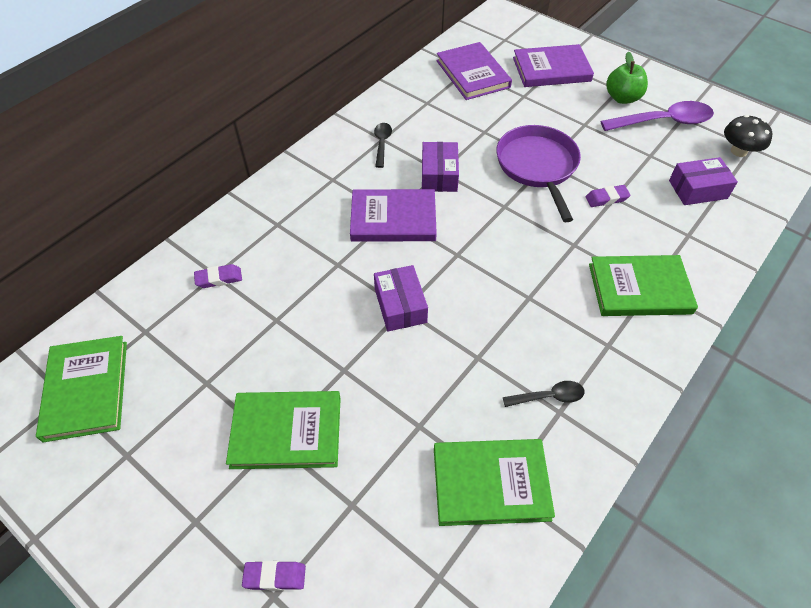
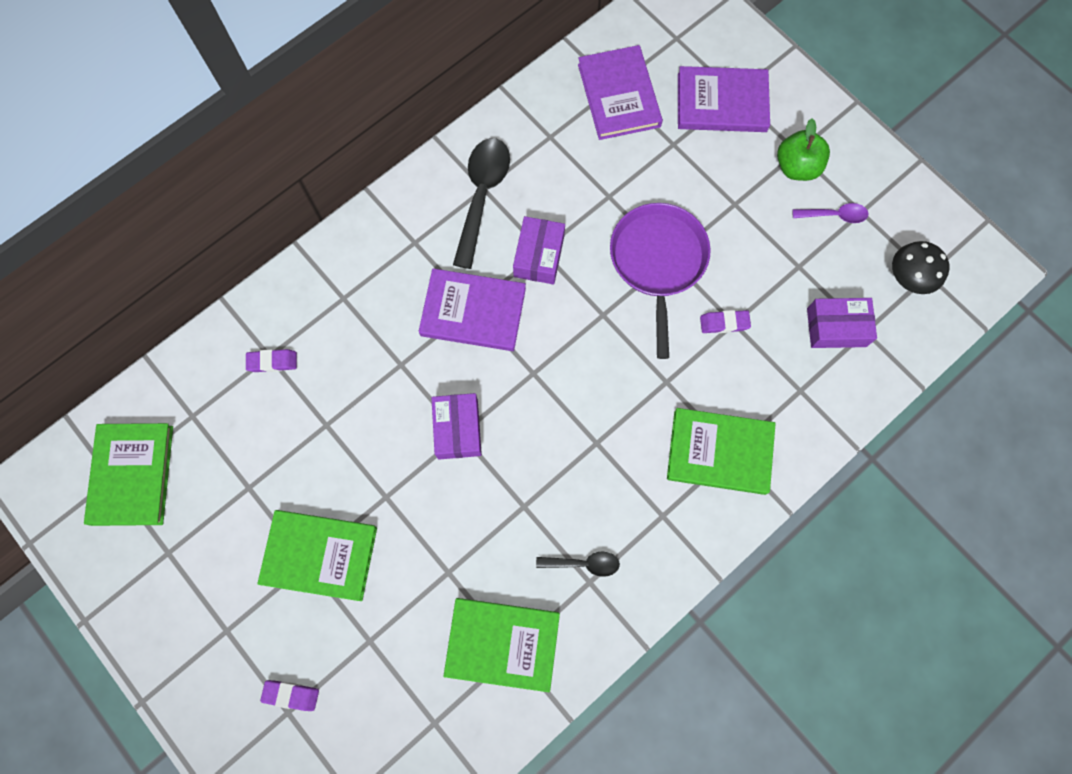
camera: 10 degrees right, 20 degrees up
(382, 144) = (482, 196): black spoon -> black spoon, size x1.89
(663, 122) = (834, 215): purple spoon -> purple spoon, size x0.53

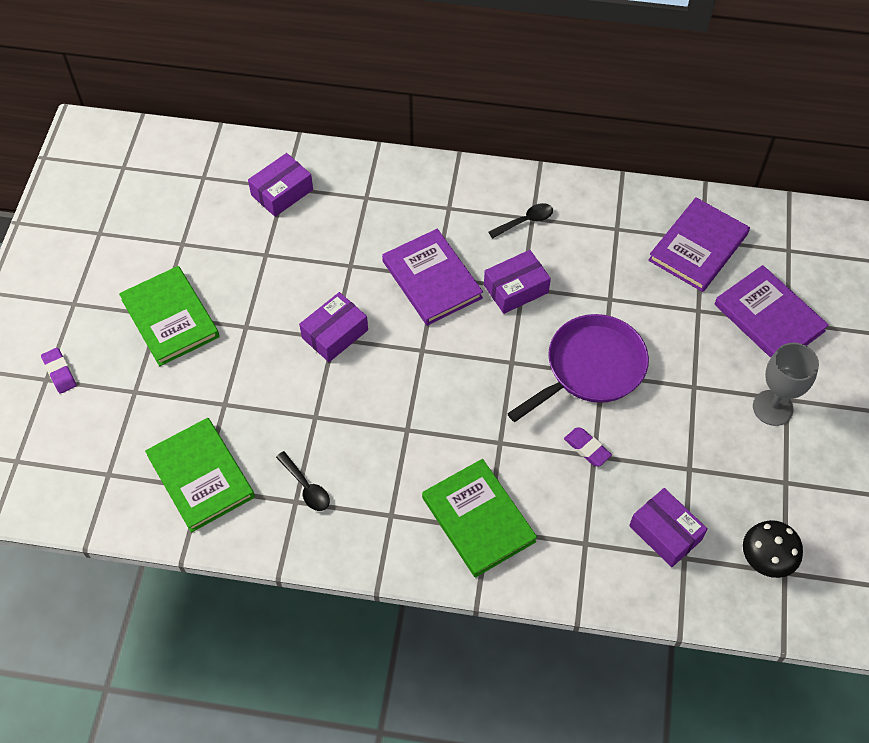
camera: 50 degrees right, 15 degrees down
(132, 475) = (135, 176): green book -> none
(272, 362) = (282, 192): purple eraser -> purple box
(482, 196) = (525, 221): black spoon -> black spoon, size x0.53
(796, 167) = (772, 408): green apple -> grey goblet
(834, 215) = (760, 464): purple spoon -> none

